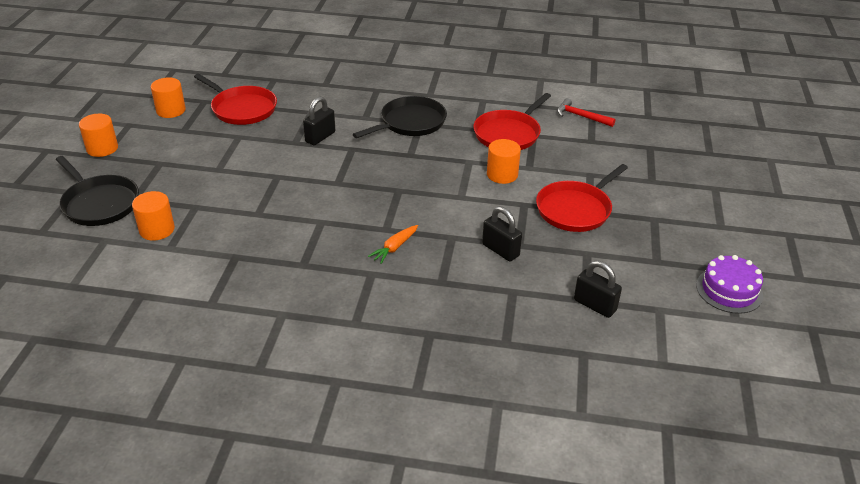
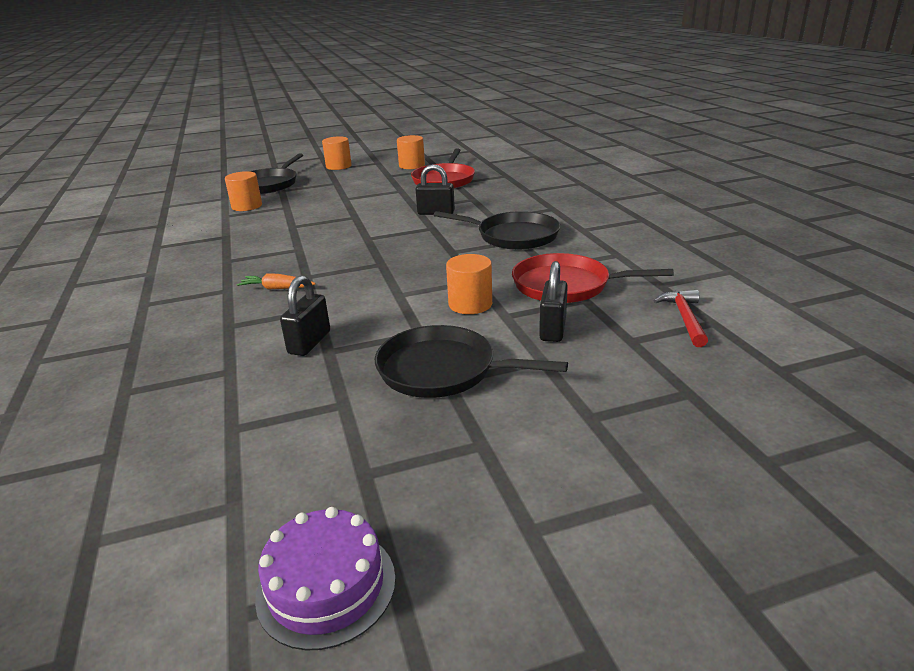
camera: 65 degrees right, 10 degrees down
(576, 209) = (443, 370): red pan -> black pan
(595, 305) = (222, 439): black padlock -> black padlock (553, 329)

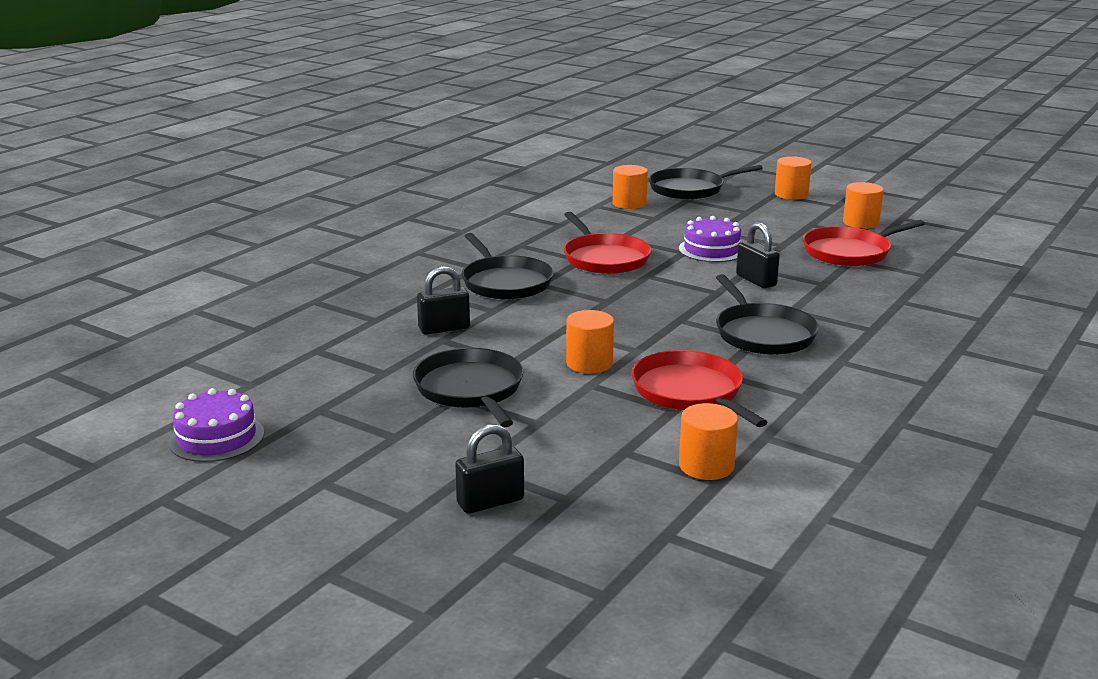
camera: 50 degrees right, 5 degrees down
(277, 288) = (505, 282): orange carrot -> black pan
(312, 242) = (604, 258): none -> red pan
(368, 209) = (711, 250): none -> purple cake
(553, 329) = (595, 411): black padlock -> black padlock (490, 502)
(684, 318) = (706, 466): red hammer -> orange cylinder

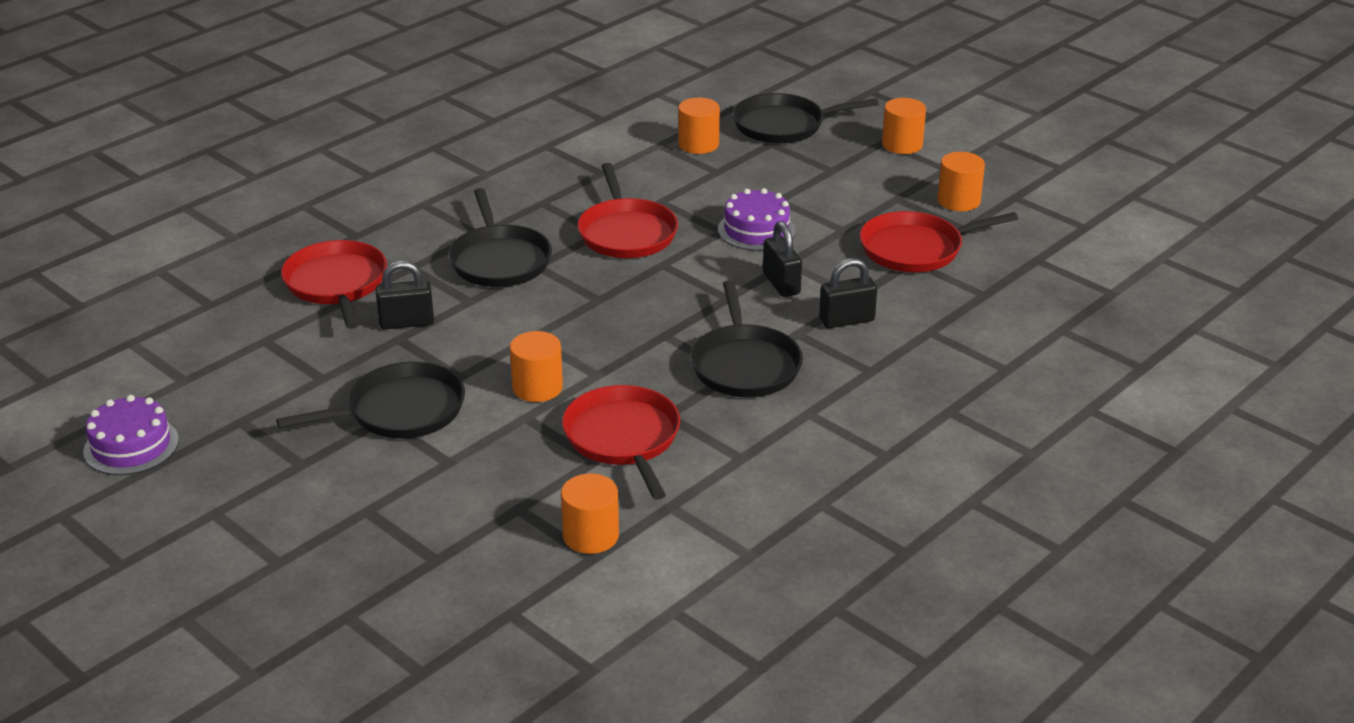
camera: 10 degrees right, 10 degrees up
(366, 308) = (337, 284): none -> red pan
(471, 390) = (400, 411): black pan -> black pan turned 75 degrees clockwise
(490, 502) = (361, 554): black padlock -> black padlock (846, 320)

